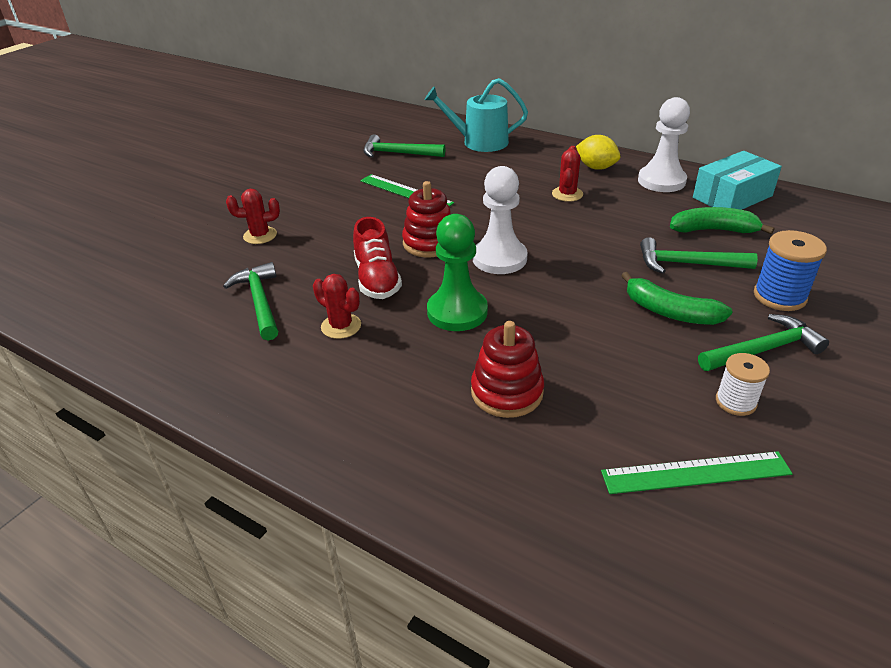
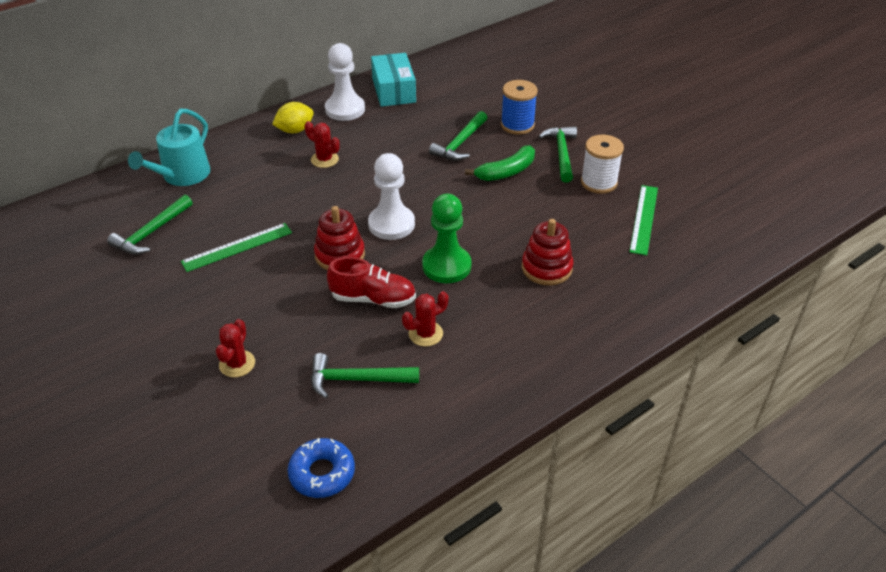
camera: 70 degrees left, 5 degrees up
(138, 316) = (322, 473): none -> blue donut
(713, 230) = (429, 116): green banana -> none
(735, 402) = (598, 182): white spool -> white spool, size x1.52

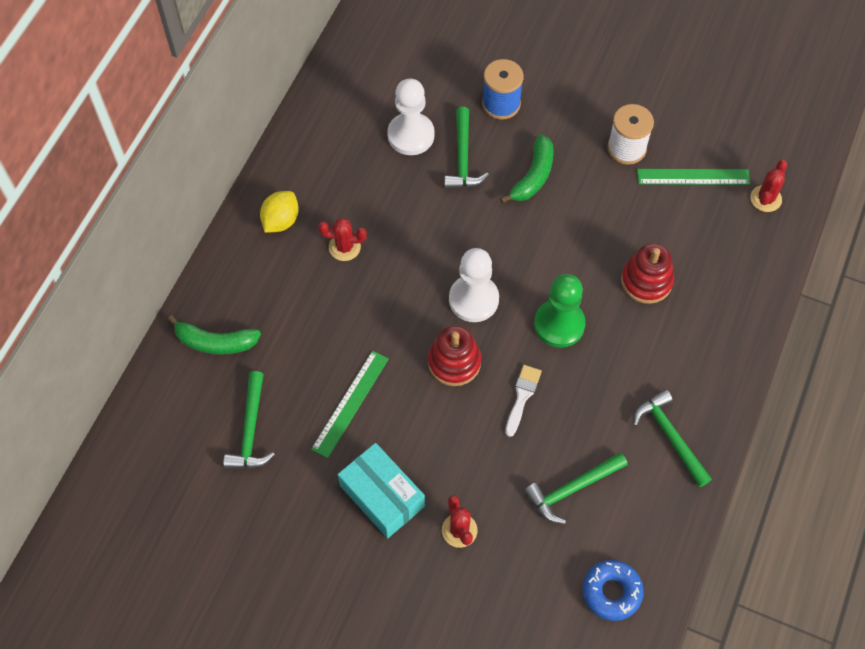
camera: 30 degrees left, 20 degrees up
(182, 175) = (215, 342): turquoise watering can -> green banana
(345, 109) = (309, 164): white pawn -> white pawn (411, 135)
(373, 299) = (522, 396): red shoe -> white brush
(394, 90) = (339, 111): turquoise box -> turquoise box (382, 496)
(425, 334) = (594, 410): red cactus -> red cactus (765, 199)
(562, 153) = (569, 124): green hammer -> green hammer (670, 436)
(644, 219) = (693, 177): green ruler -> green ruler turned 75 degrees counterclockwise

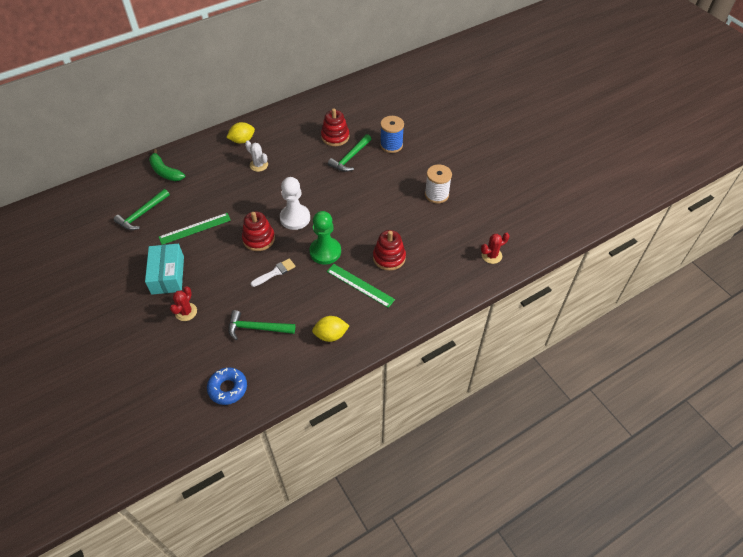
camera: 35 degrees right, 10 degrees down
(344, 247) = (259, 165): red cactus -> white cactus
(411, 135) = (335, 137): white pawn -> red stacking toy
(533, 176) = (377, 182): green banana -> none
(670, 436) = (331, 335): green hammer -> yellow lemon
(693, 177) = (460, 225): green ruler -> green ruler (360, 285)

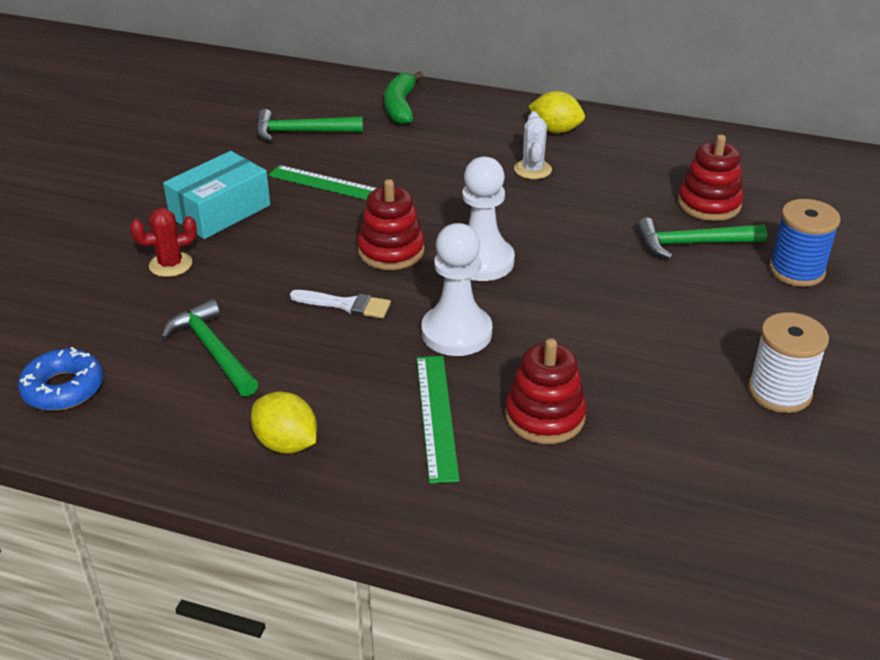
camera: 50 degrees right, 15 degrees down
(325, 252) = (456, 333): green pawn -> white pawn
(491, 255) = (752, 567): red cactus -> none

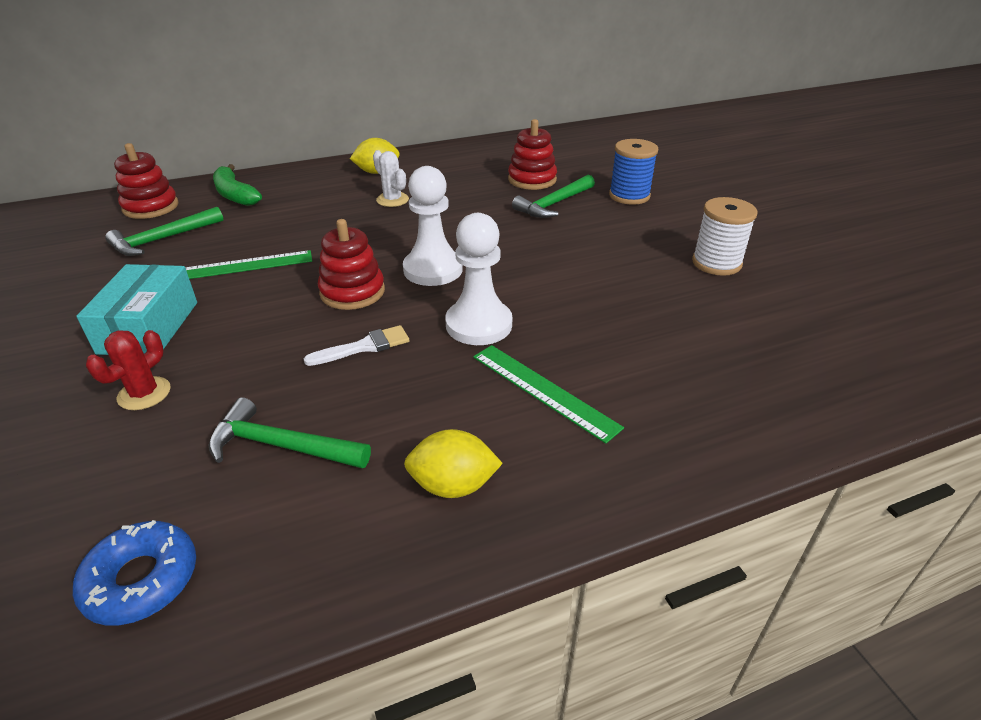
camera: 40 degrees left, 0 degrees up
(544, 416) = (614, 349): red stacking toy -> red stacking toy (151, 207)

